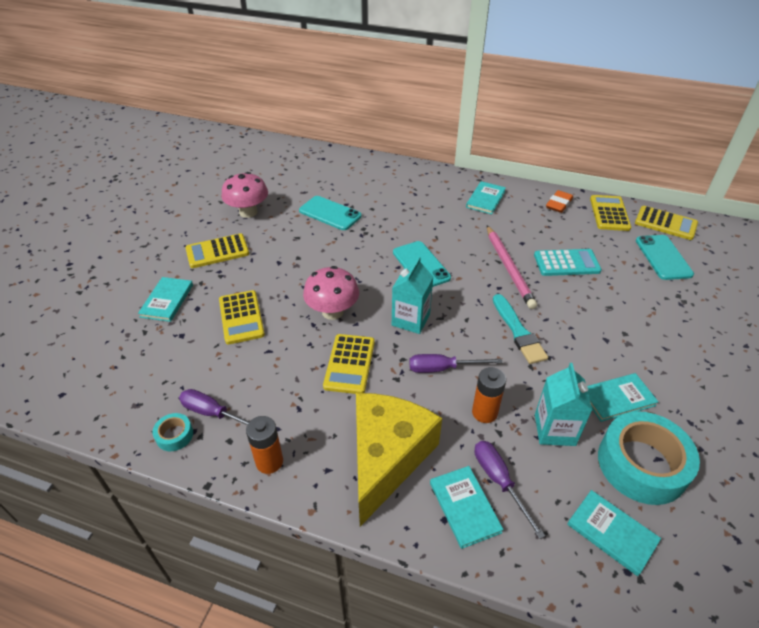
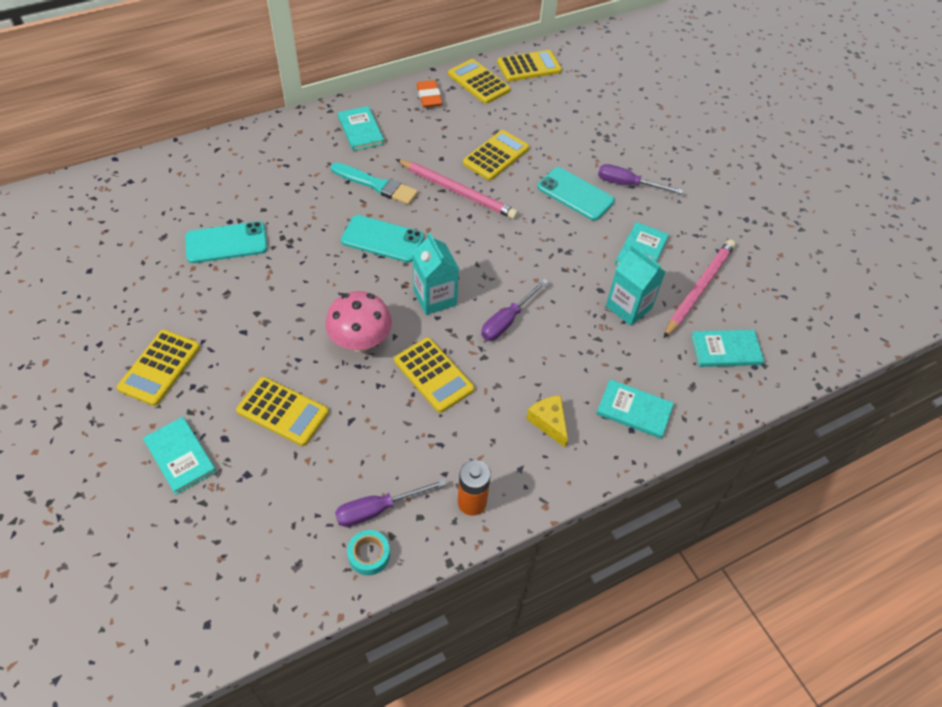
camera: 50 degrees left, 10 degrees up
(248, 212) = (131, 301): pink mushroom -> none
(387, 457) = (549, 422): yellow cheese -> yellow cheese, size x0.42
(484, 412) = (573, 332): orange battery -> none
(499, 481) = (635, 373): purple screwdriver -> purple screwdriver (628, 184)
(518, 331) = (526, 246): turquoise brush -> turquoise brush (376, 185)
(566, 263) = (496, 156): turquoise calculator -> yellow calculator
(642, 464) = (698, 289): turquoise tape -> pink pencil
(663, 257) = (557, 103): turquoise phone -> turquoise phone (575, 194)

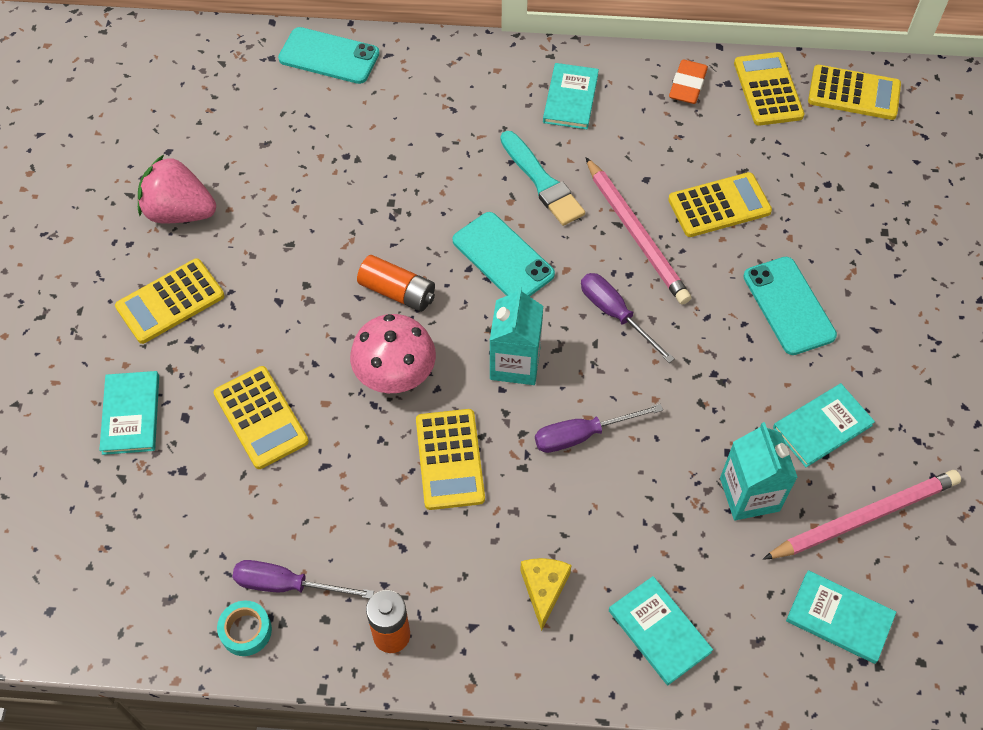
camera: 35 degrees right, 5 degrees up
(126, 306) = (180, 212): none -> pink strawberry
(226, 243) = (326, 182): turquoise phone -> turquoise phone (329, 56)
(325, 289) = (397, 292): none -> orange battery
(628, 184) = (872, 324): purple screwdriver -> purple screwdriver (615, 314)

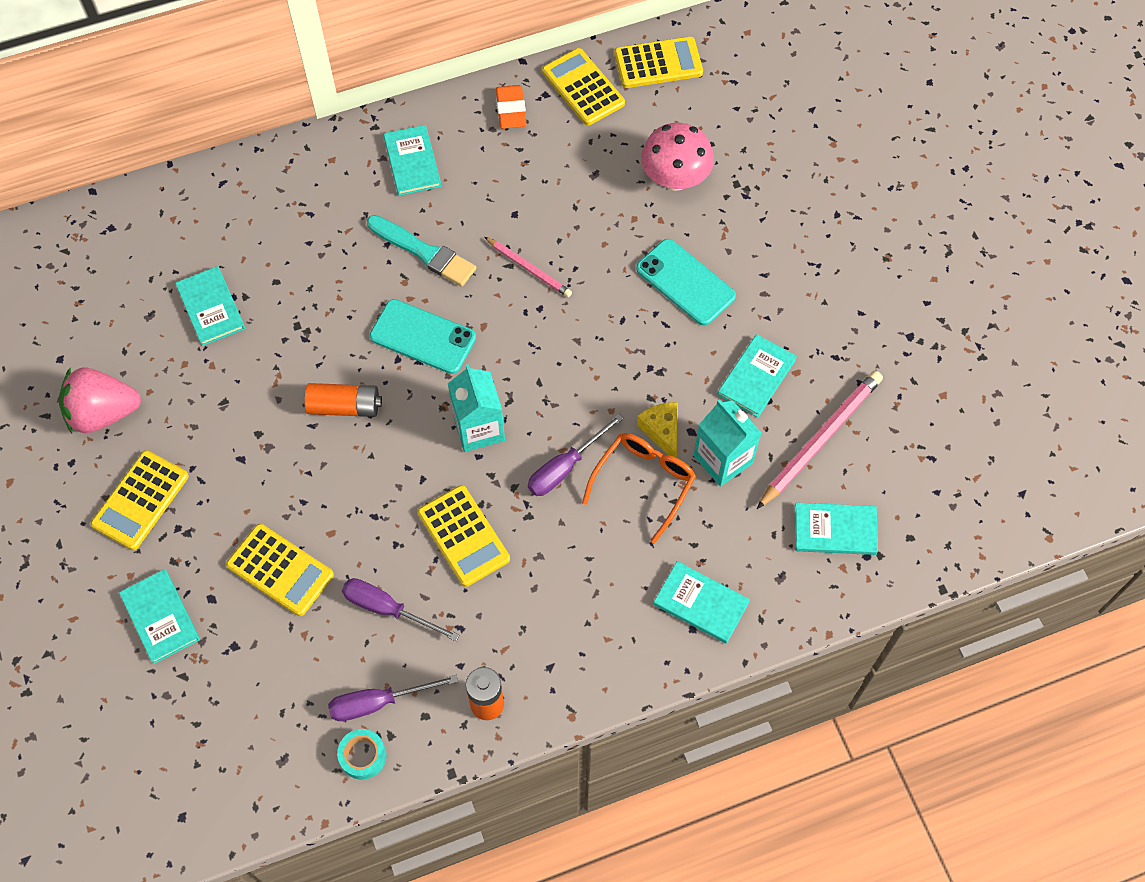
camera: 25 degrees left, 5 degrees up
(322, 157) = (211, 307): none -> turquoise book
(329, 56) = (166, 205): turquoise phone -> none
(395, 375) = (380, 482): pink mushroom -> pink mushroom (675, 178)
(544, 589) = (593, 610): yellow cheese -> yellow cheese (662, 431)
(615, 314) = (544, 349): purple screwdriver -> purple screwdriver (387, 609)
(636, 234) = (529, 268): pink pencil -> pink pencil, size x0.59
(656, 483) = (644, 482): none -> orange glasses
(719, 206) = (588, 214): yellow calculator -> none

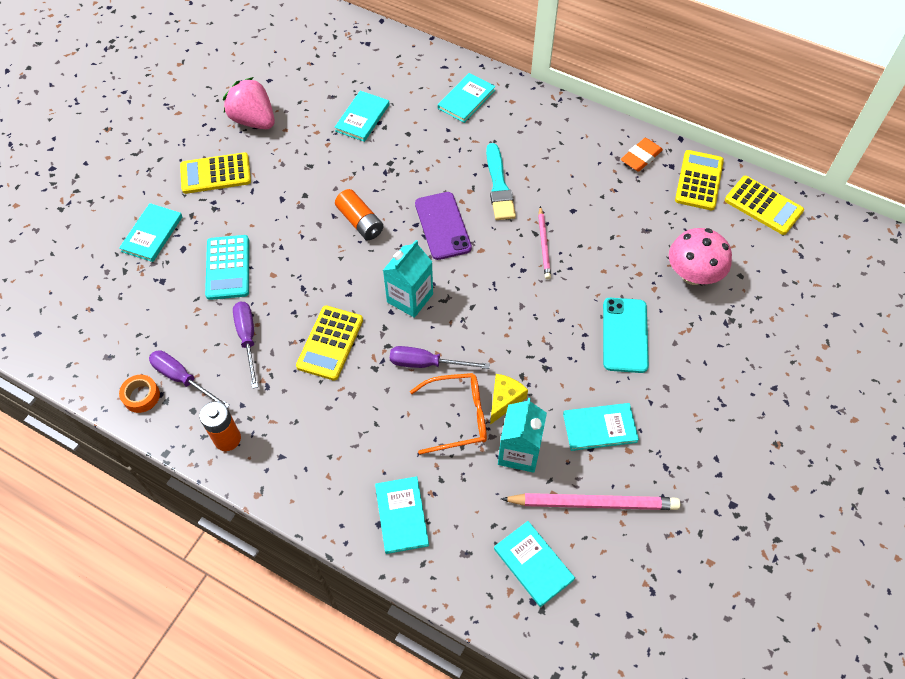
camera: 50 degrees right, 5 degrees down
(280, 570) = (228, 267): yellow calculator -> turquoise calculator
(363, 756) = (141, 396): turquoise tape -> orange tape
(412, 162) = (551, 137): turquoise book -> turquoise book (466, 99)
(423, 337) = (443, 226): turquoise phone -> purple phone

